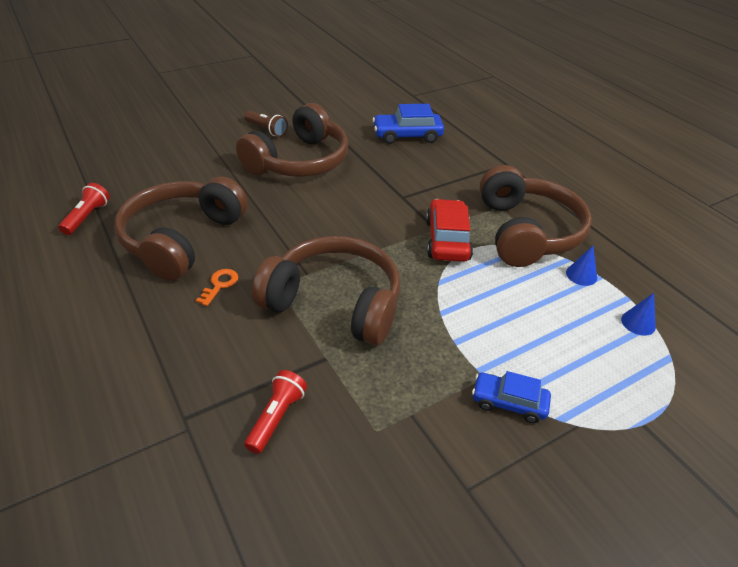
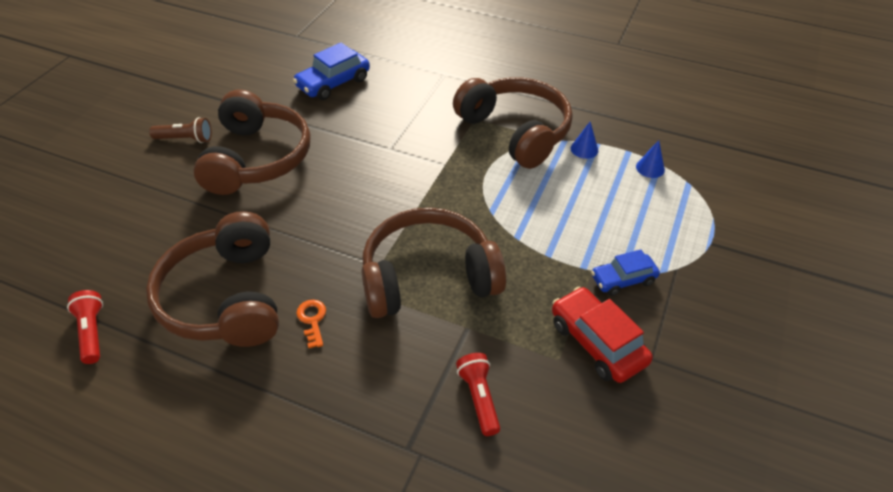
camera: 35 degrees left, 5 degrees up
(447, 240) = (463, 171): red car -> red car (597, 342)

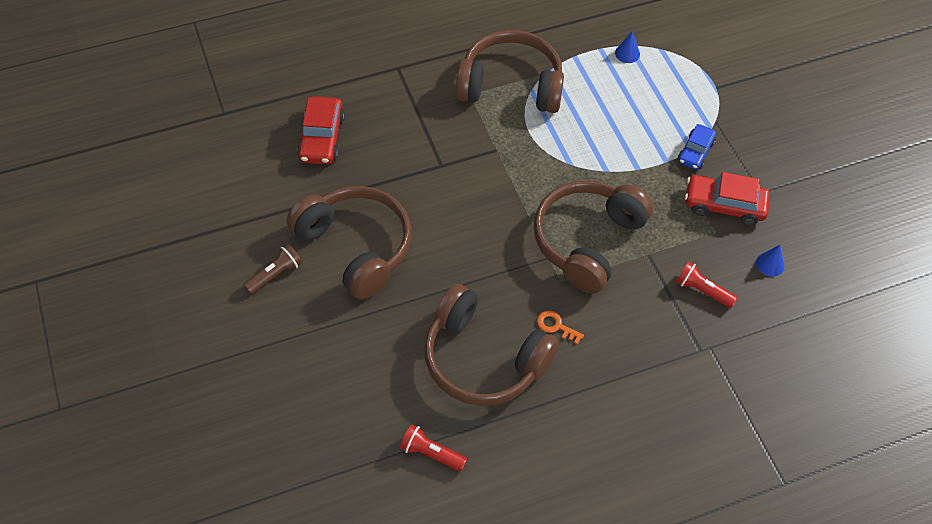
camera: 45 degrees left, 10 degrees up
(333, 83) = (322, 138): blue car -> red car
(584, 149) = (571, 67): blue cone -> blue cone (770, 264)

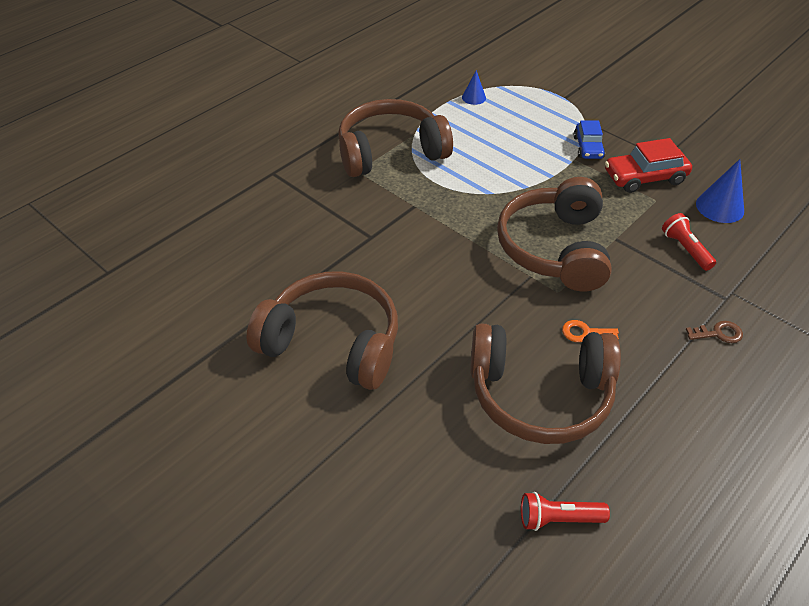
camera: 25 degrees left, 10 degrees down
(275, 274) = (259, 406): brown flashlight -> none
(322, 138) = (232, 257): red car -> none
(666, 376) = (718, 333): none -> brown key
(702, 291) = (685, 249): red flashlight -> red flashlight turned 60 degrees clockwise
(770, 264) = (720, 207): blue cone -> blue cone, size x1.64

